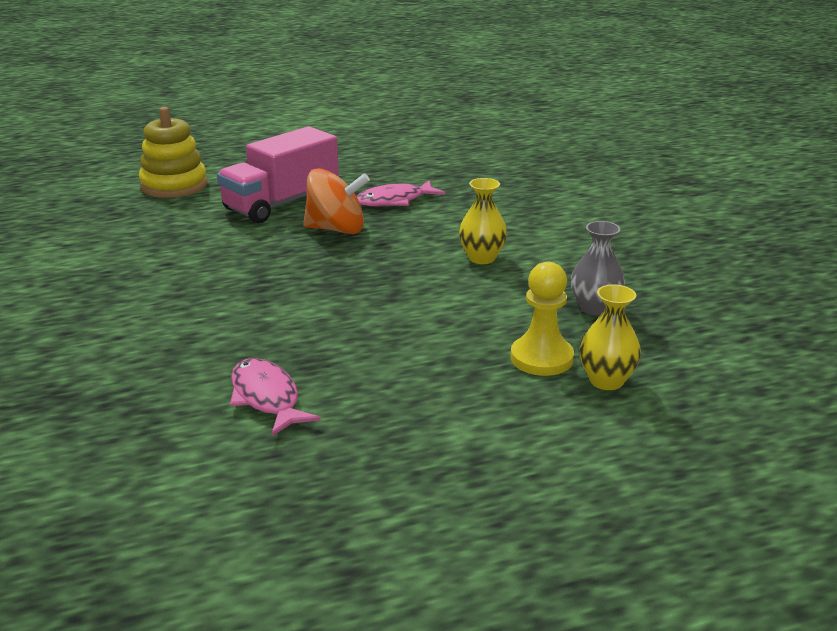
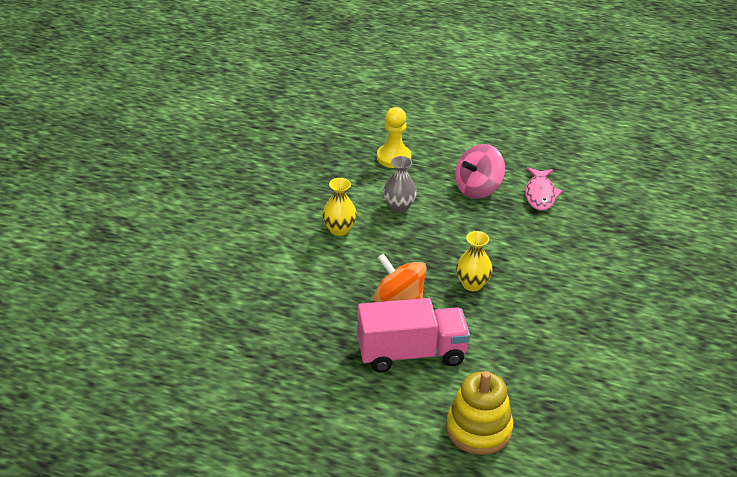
camera: 145 degrees left, 10 degrees up
(370, 367) = (478, 189): none -> pink spinning top
(394, 201) = (326, 313): pink fish -> none
(594, 308) = (329, 170): grey vase -> grey vase (399, 207)
(606, 381) = (381, 136): yellow vase -> yellow vase (472, 284)

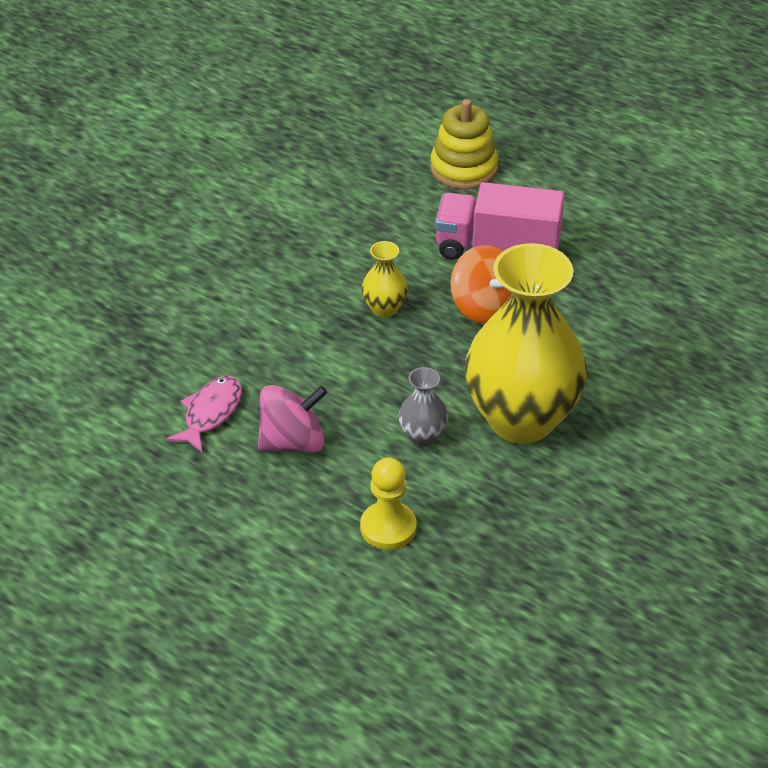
camera: 160 degrees left, 5 degrees up
(339, 229) = (521, 419): yellow vase -> yellow vase, size x2.44

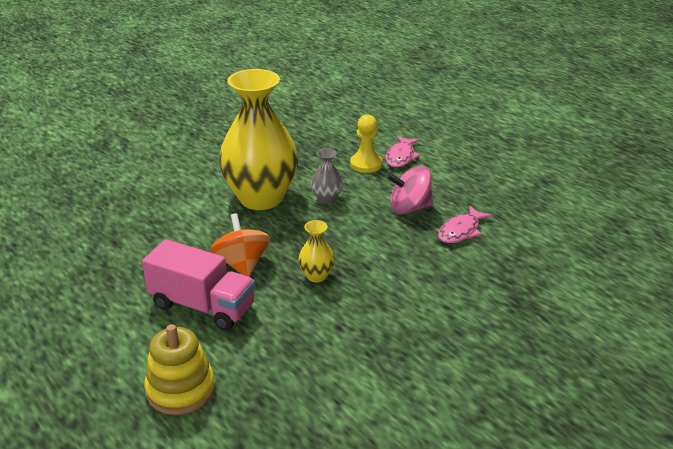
camera: 165 degrees left, 10 degrees down
(333, 559) = (401, 157): none -> pink fish

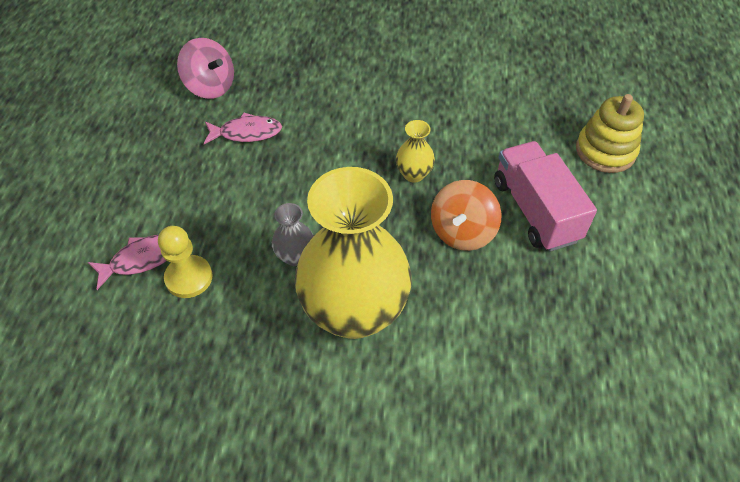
camera: 135 degrees left, 20 degrees up
(409, 208) = (245, 186): pink spinning top -> pink spinning top (210, 86)

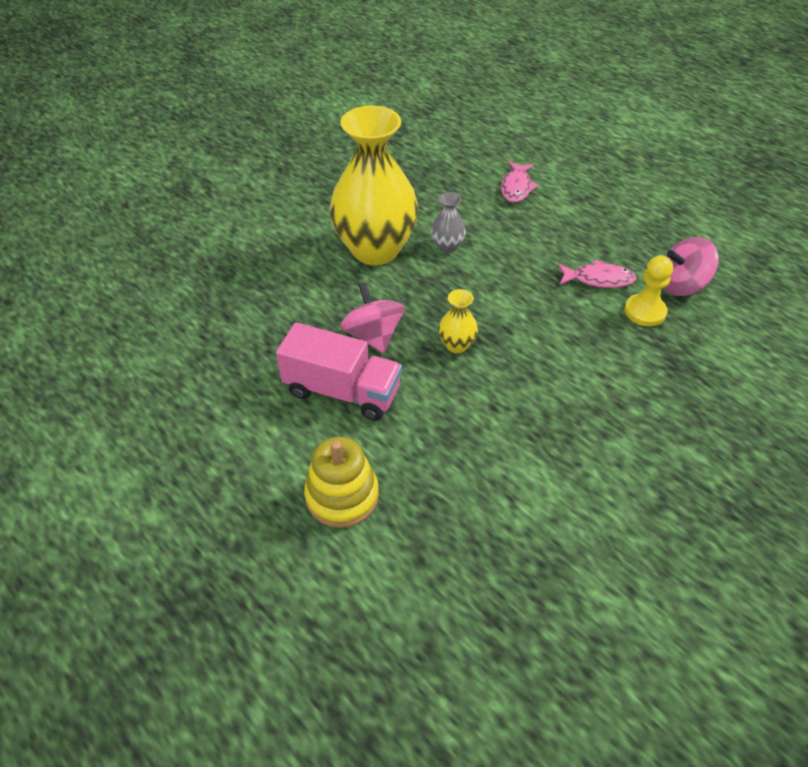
camera: 130 degrees right, 5 degrees down
(189, 278) = (480, 199): yellow pawn -> yellow pawn (645, 311)
(246, 133) = (598, 279): pink fish -> pink fish turned 120 degrees counterclockwise
(462, 232) = (373, 336): orange spinning top -> pink spinning top

